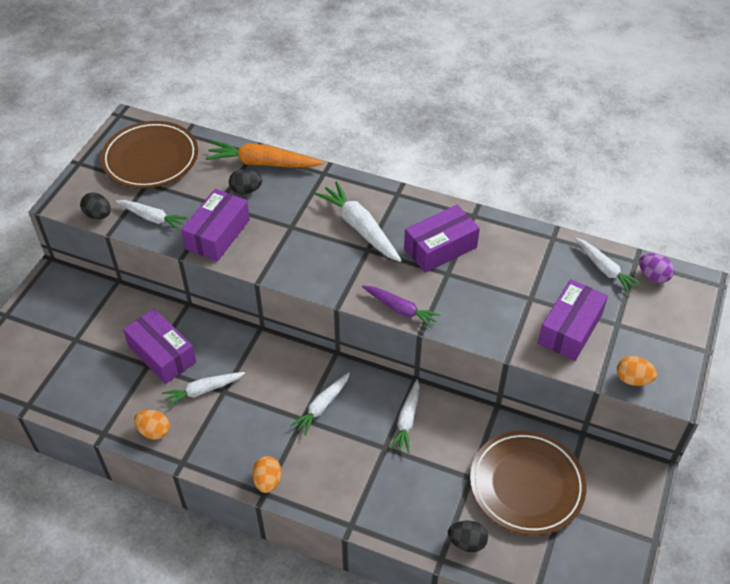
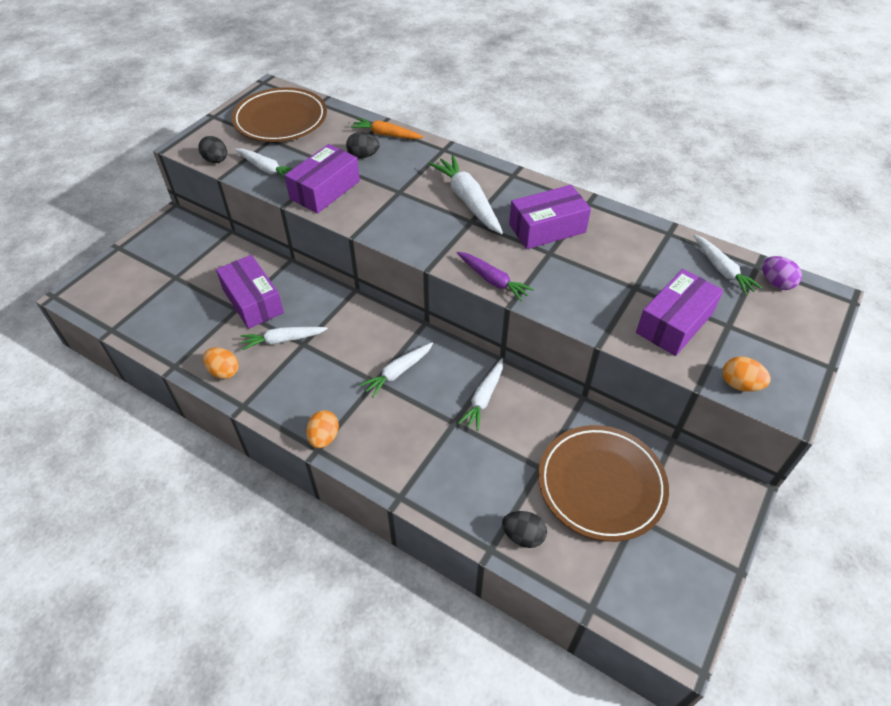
camera: 10 degrees right, 0 degrees up
(263, 163) = (386, 135): orange carrot -> orange carrot, size x0.64

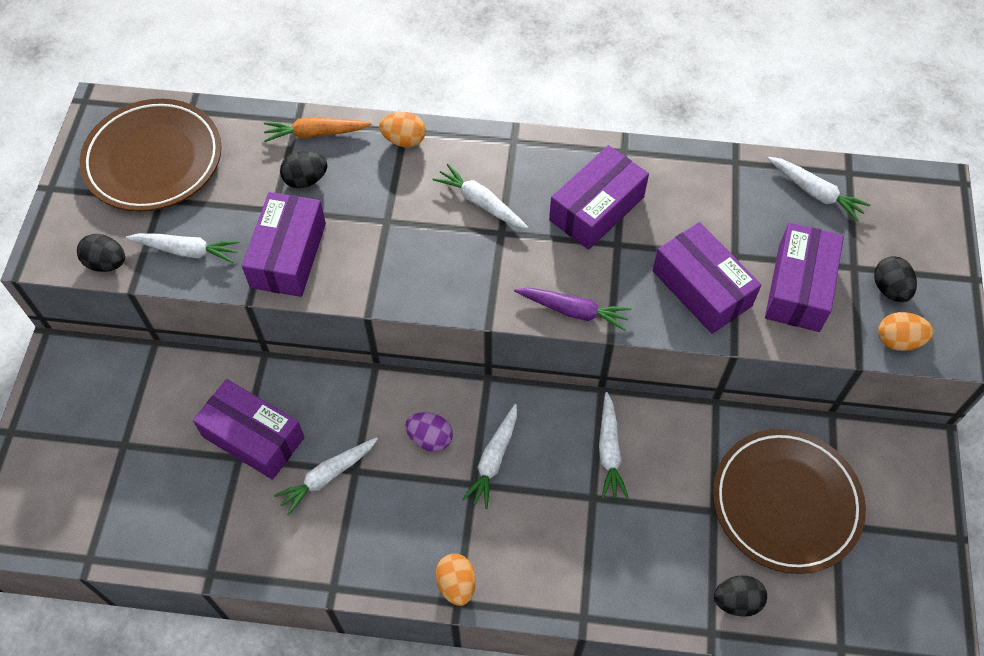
camera: 25 degrees left, 10 degrees up
(224, 371) = (280, 552): orange egg -> orange egg (404, 140)
(468, 201) = (480, 202): white carrot -> white carrot, size x0.64
(597, 298) = (701, 288): none -> purple box
(751, 348) = (889, 289): none -> black egg
(776, 283) = (878, 189): purple egg -> purple egg (430, 438)

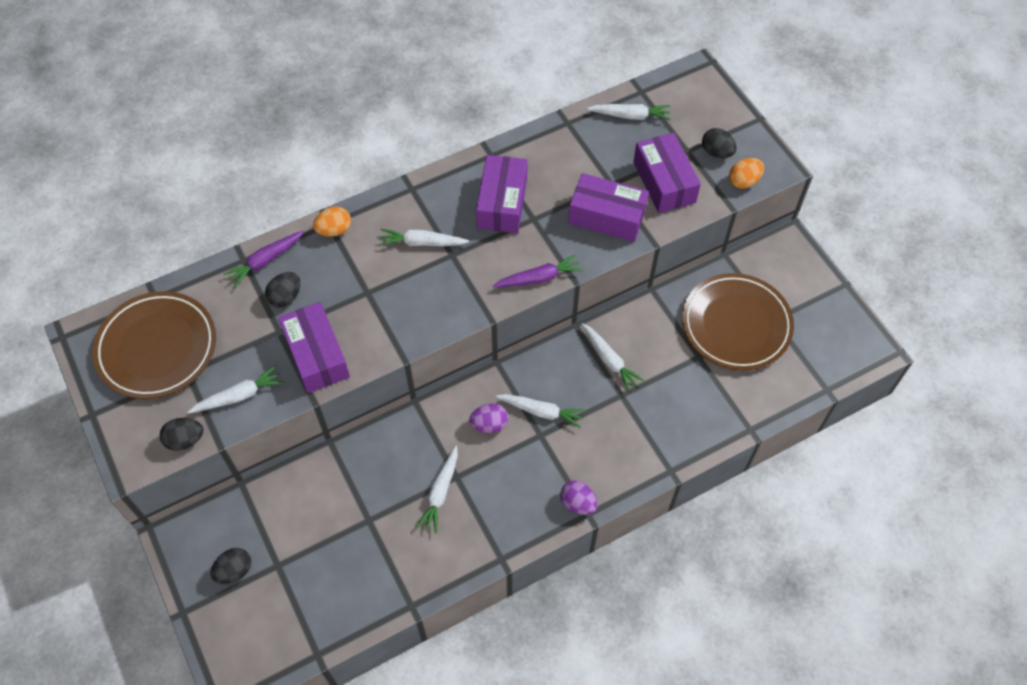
camera: 35 degrees left, 0 degrees up
(253, 437) = (367, 500): purple box -> none
(315, 133) = (265, 261): orange carrot -> purple carrot
(456, 584) = (578, 503): orange egg -> purple egg
(493, 460) = (541, 411): white carrot -> white carrot turned 60 degrees counterclockwise
(736, 601) = (750, 401): black egg -> black egg (234, 571)

